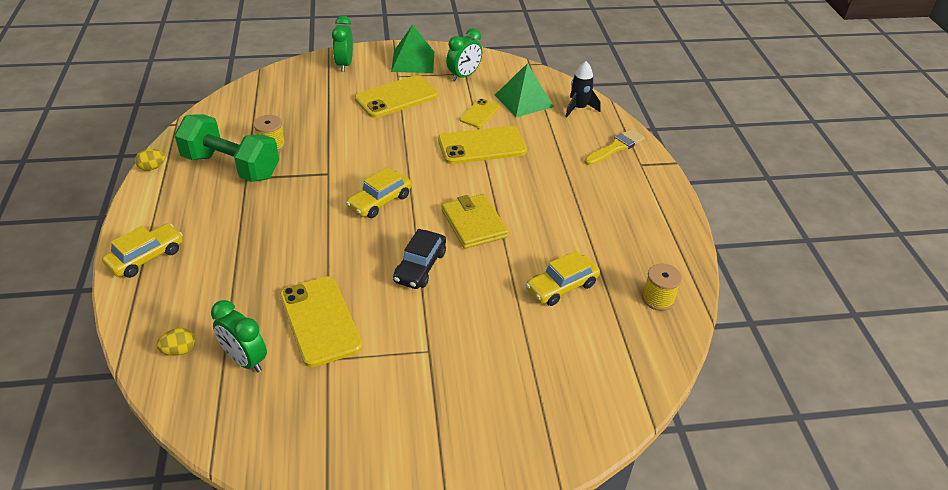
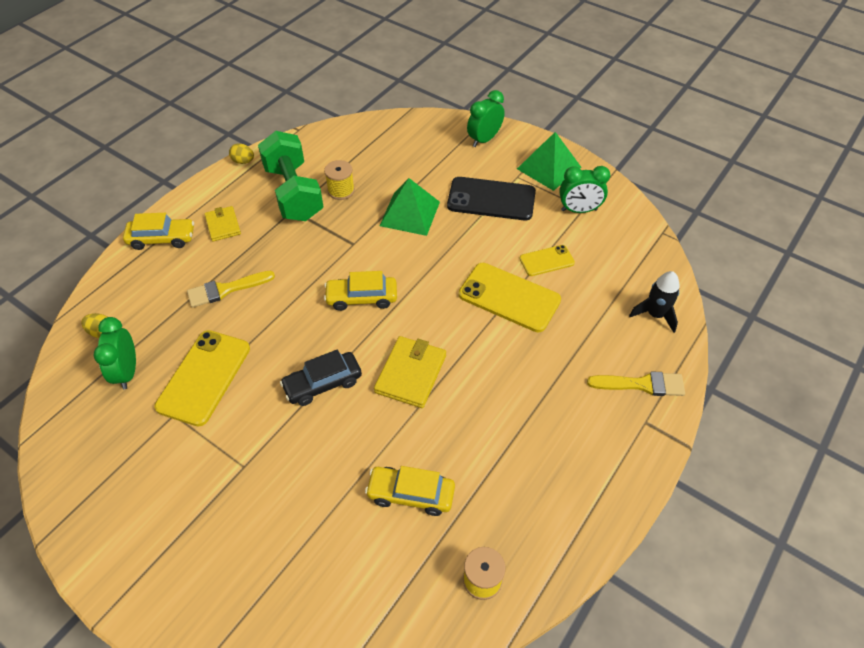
camera: 45 degrees right, 10 degrees up
(195, 218) = (223, 225): none -> yellow wallet
(259, 257) = (226, 289): none -> yellow brush
(396, 97) = (491, 199): yellow phone -> black phone
(523, 100) = (607, 271): green pyramid -> green pyramid (409, 213)

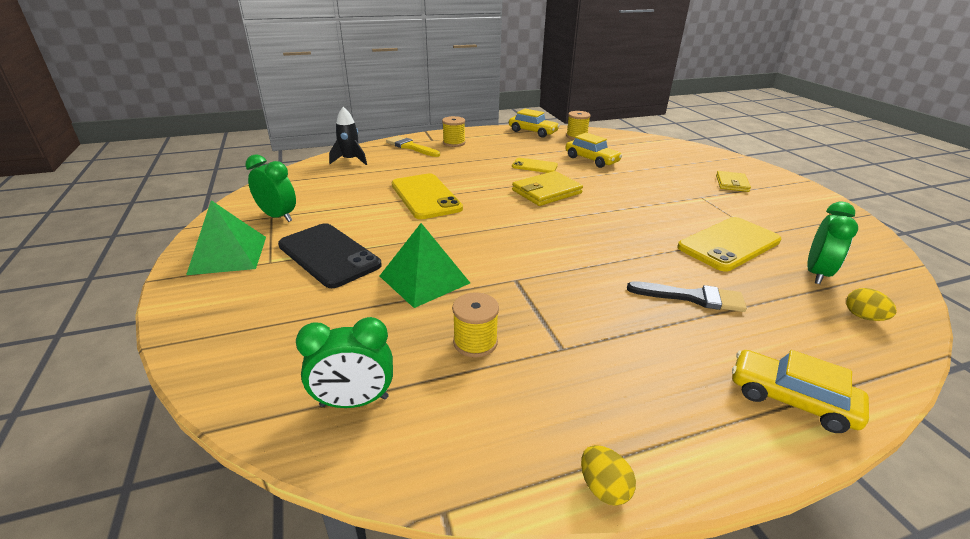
camera: 145 degrees left, 20 degrees down
(223, 225) = (679, 375): yellow wallet -> yellow wallet (732, 183)
(226, 289) = (692, 297): yellow brush -> black brush
(293, 193) = (545, 372): green dumbbell -> none
(323, 383) = (619, 208): black car -> none
(362, 298) = (546, 238): yellow car -> yellow car (533, 132)
(484, 139) = (221, 316): green clock -> green clock (354, 401)
(546, 261) = (364, 202): yellow phone -> yellow phone (534, 166)
(611, 431) = (454, 143): none -> yellow spool

